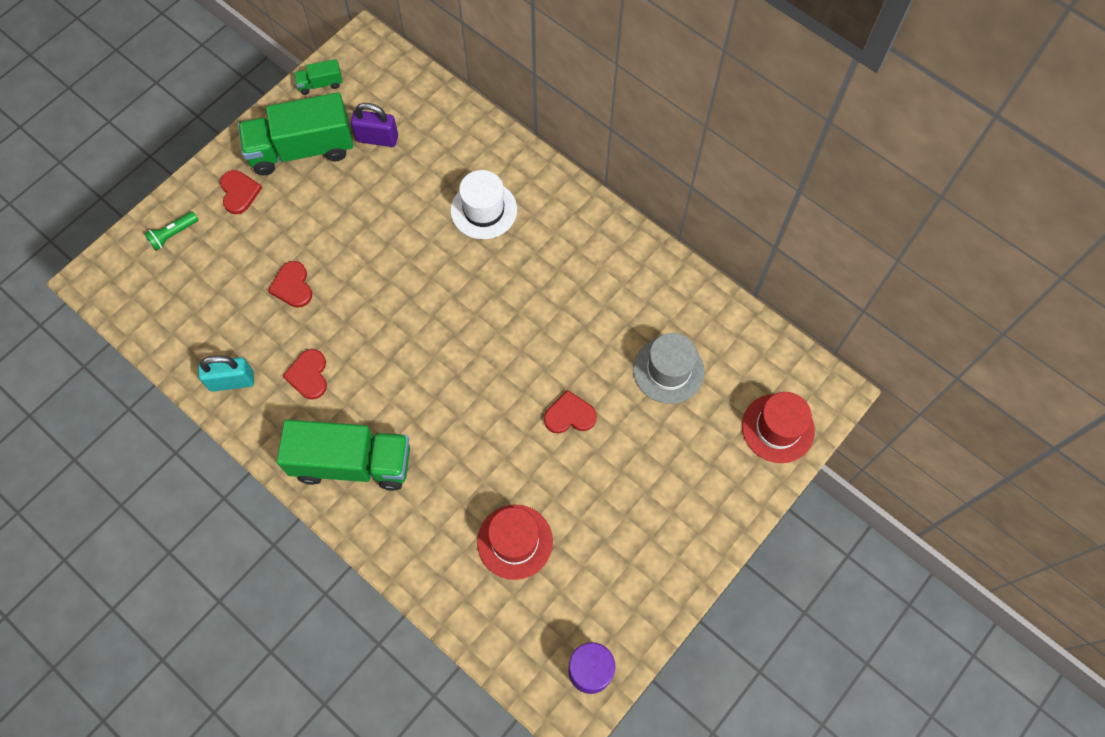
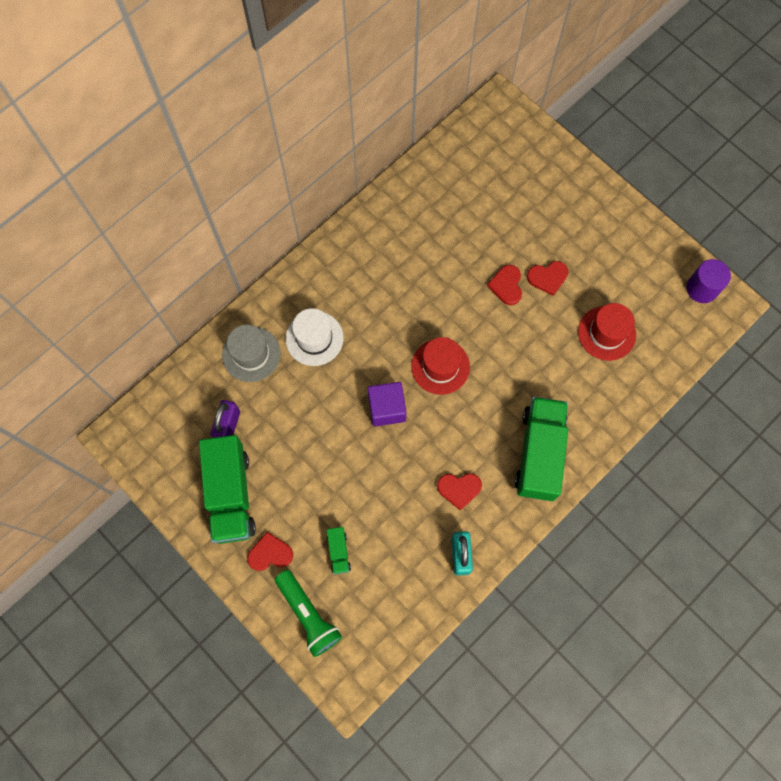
camera: 85 degrees left, 5 degrees up
(173, 234) = (308, 615): green flashlight -> green flashlight, size x1.78
(292, 286) = (372, 503): red heart -> red heart (547, 277)
(320, 84) = (159, 477): green truck -> green truck (339, 552)
(403, 291) = (387, 408): none -> purple cube
(668, 370) = (473, 211): grey hat -> grey hat (251, 354)
(778, 428) = (525, 142): red hat -> red hat (440, 366)

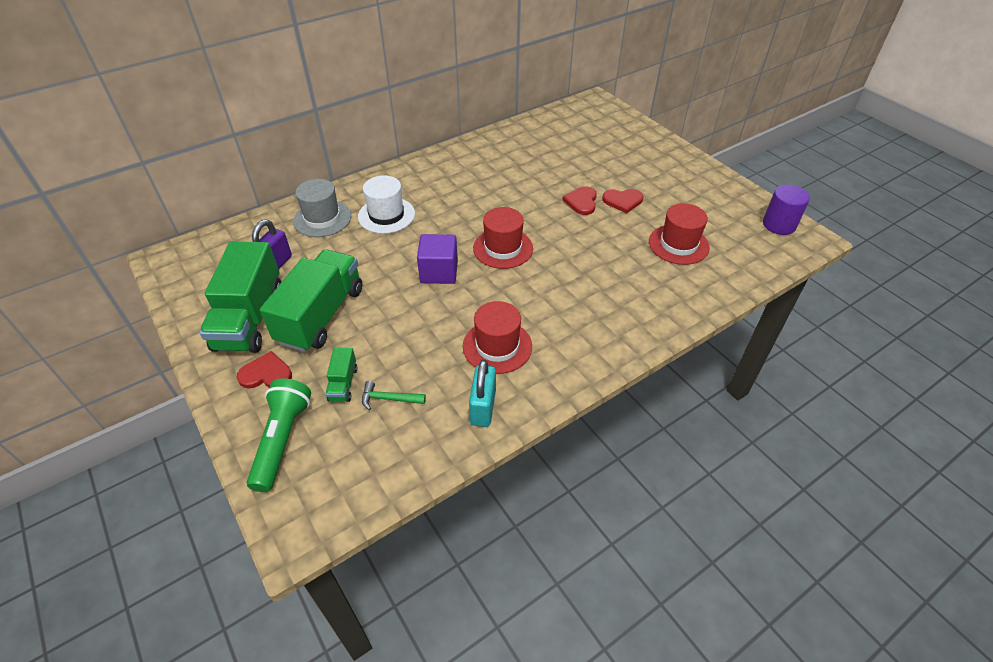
camera: 10 degrees right, 25 degrees down
(308, 615) = (282, 440): green flashlight -> green flashlight turned 150 degrees counterclockwise
(381, 560) = (388, 399): none -> green hammer
(459, 489) = (497, 346): red heart -> red hat
(539, 453) = (593, 328): green truck -> green truck (321, 315)

